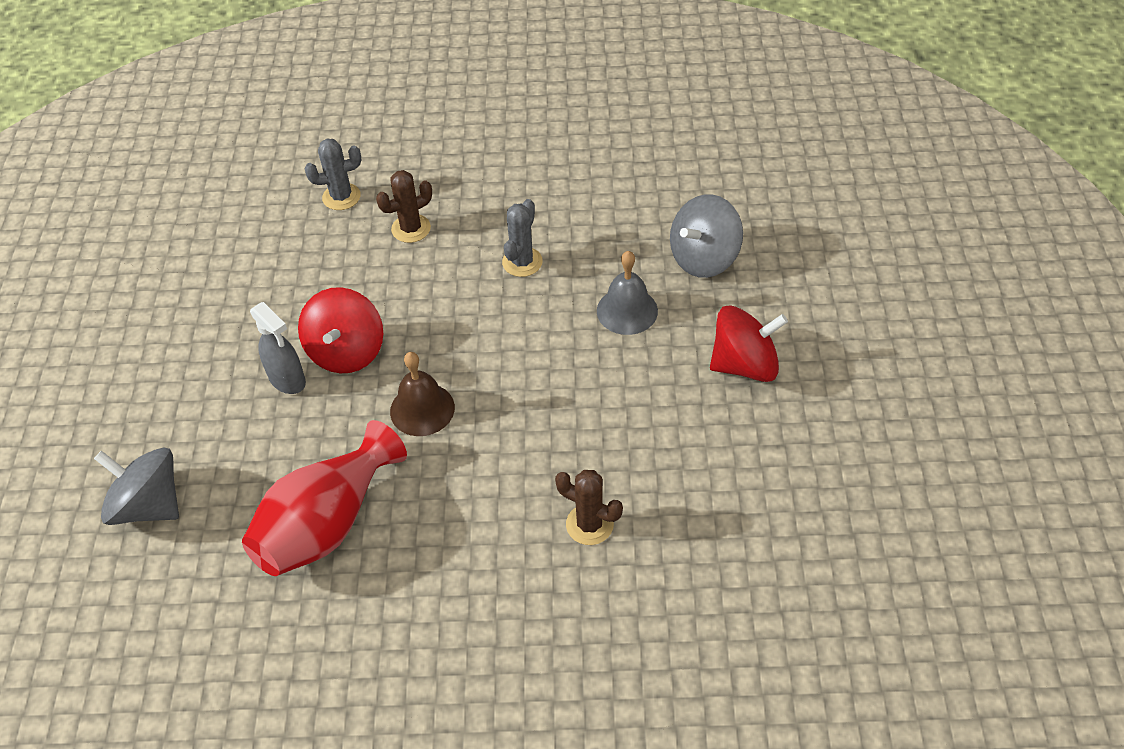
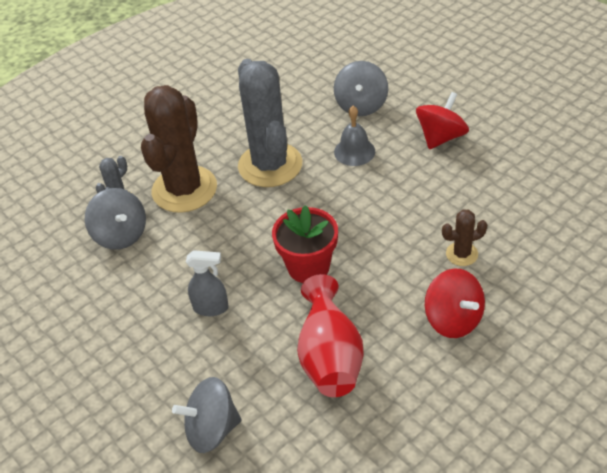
camera: 40 degrees left, 5 degrees down
(301, 236) = (121, 234): none -> grey spinning top
(346, 351) = (228, 270): red spinning top -> red spinning top (453, 319)
(411, 229) = (184, 189): brown cactus -> brown cactus, size x2.27
(422, 409) = (308, 267): brown bell -> red flower pot
(522, 262) = (270, 165): grey cactus -> grey cactus, size x2.27

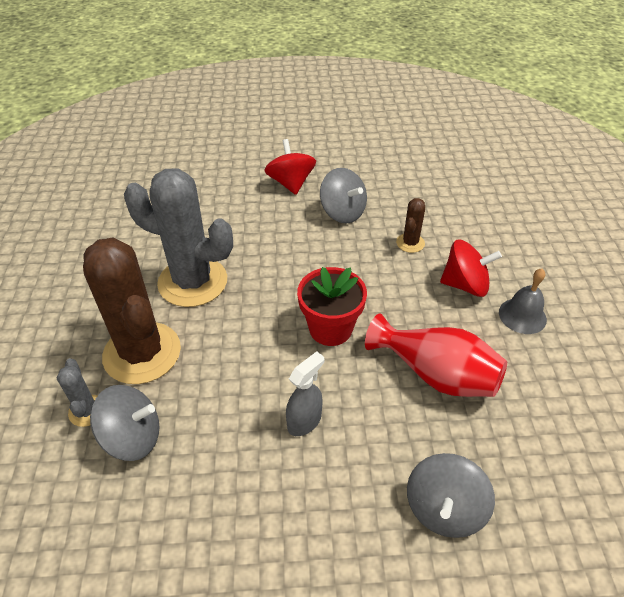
camera: 55 degrees left, 0 degrees up
(354, 151) = (245, 229): grey bell -> grey bell (522, 315)
(361, 105) = (203, 197): grey spinning top -> grey spinning top (342, 212)

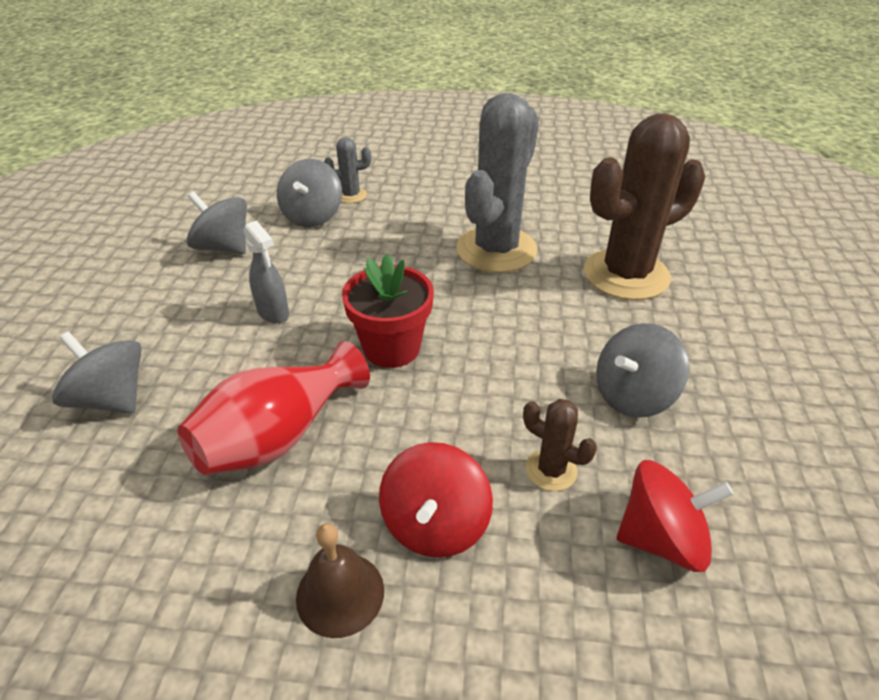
camera: 100 degrees right, 5 degrees down
(142, 353) = (404, 220): brown cactus -> brown cactus (626, 275)
(200, 510) = (224, 247): none -> grey spinning top
(291, 183) = (705, 345): red spinning top -> red spinning top (661, 538)
(522, 315) = (340, 593): grey bell -> brown bell

